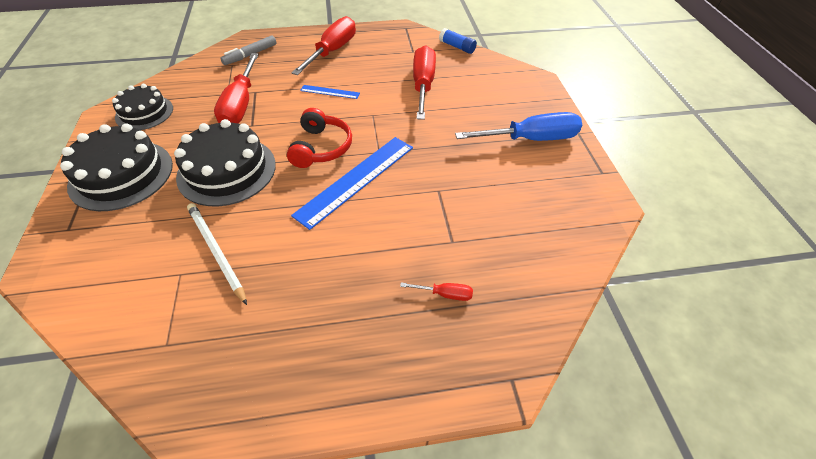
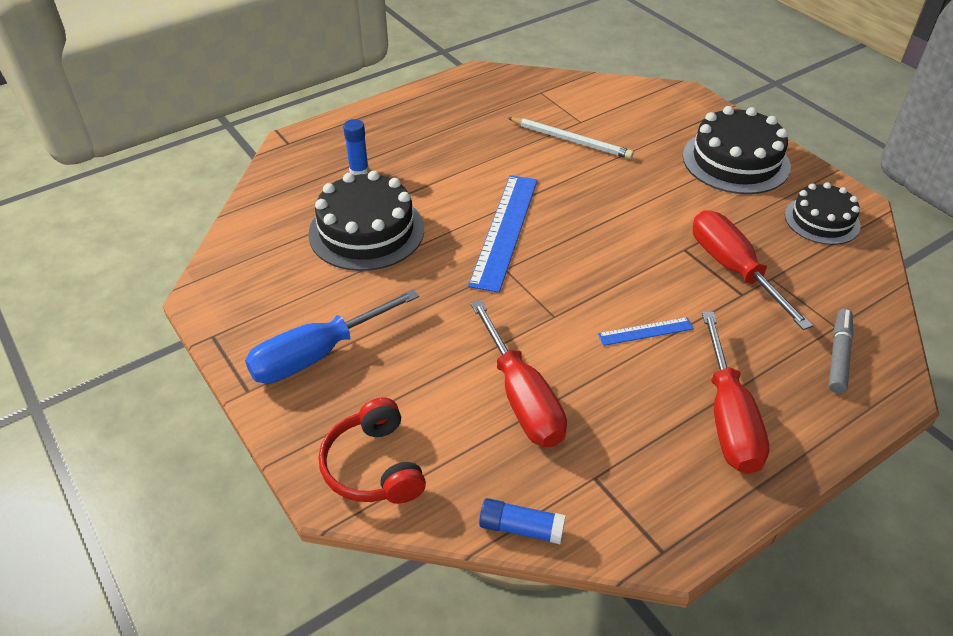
camera: 155 degrees right, 5 degrees down
(227, 170) = (645, 196): black cake -> black cake (366, 231)
(321, 148) = (575, 251): red headphones -> red headphones (373, 466)
(444, 294) = (359, 171): red screwdriver -> blue glue stick

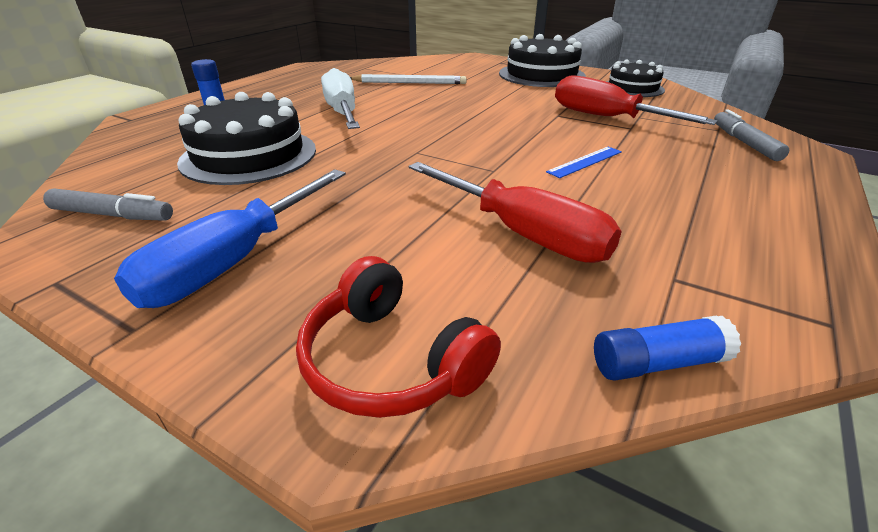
camera: 25 degrees left, 10 degrees down
(254, 279) = (113, 215): none -> grey marker
(473, 182) = (342, 112): none -> white screwdriver
(504, 230) = (395, 131): blue ruler -> none
(728, 417) = (725, 196): red screwdriver -> none

